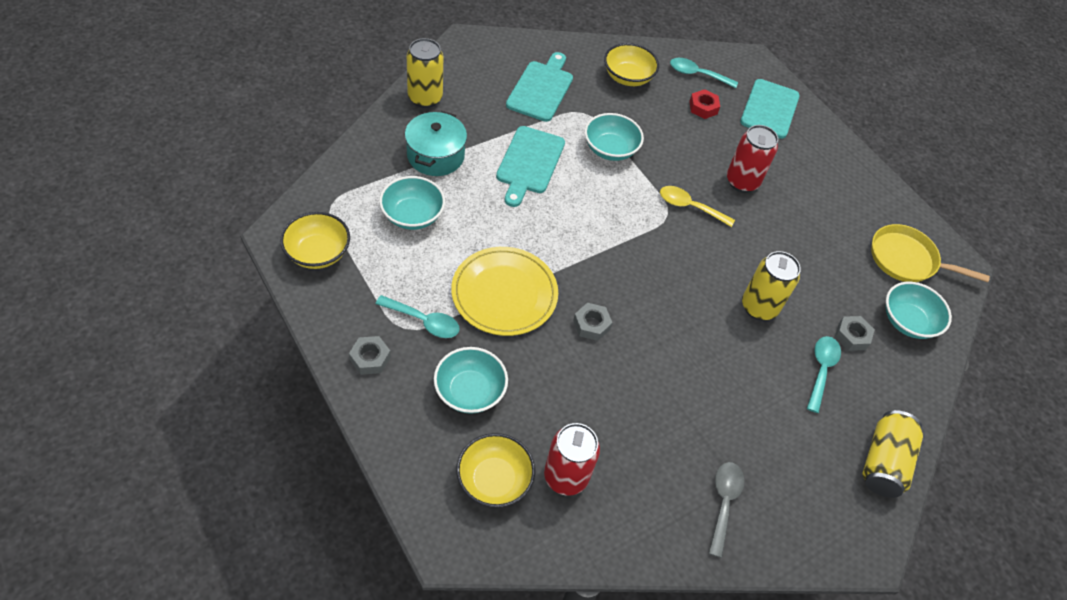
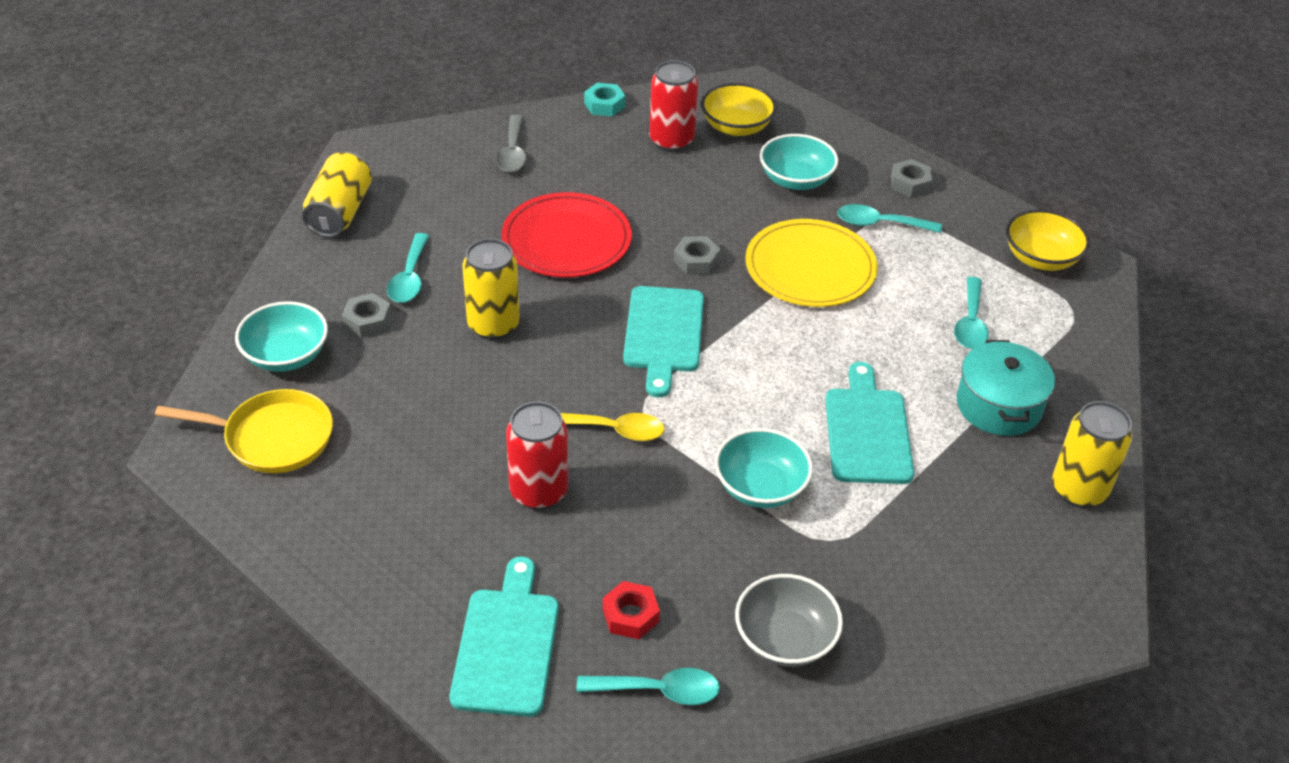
camera: 170 degrees right, 10 degrees down
(412, 215) = (970, 323): turquoise bowl -> turquoise spoon
(541, 89) = (918, 564): turquoise cutting board -> turquoise cutting board (664, 334)
(618, 554) = (604, 105): none -> turquoise nut
(628, 77) = (785, 639): yellow bowl -> grey bowl
(691, 375) = (566, 240): none -> red plate

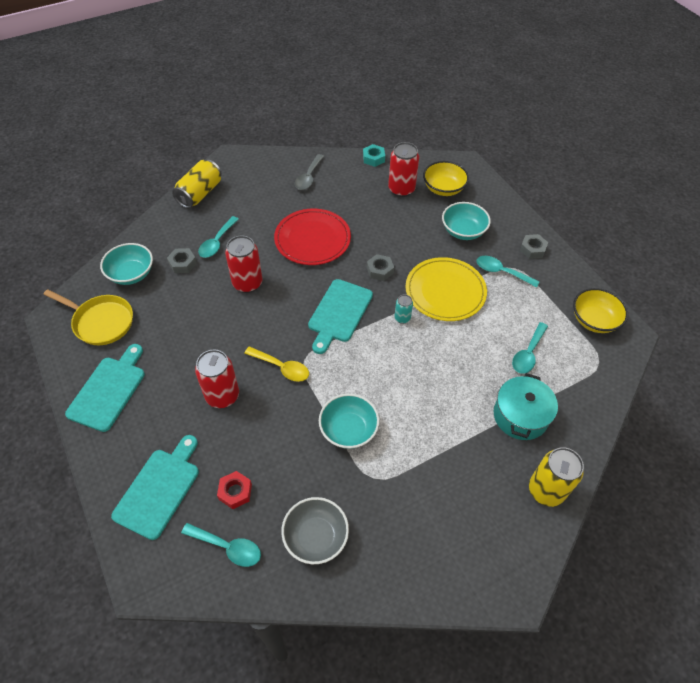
camera: 20 degrees right, 10 degrees up
(493, 325) = (247, 283): yellow can -> red can
(764, 319) = (402, 318): none -> turquoise can
(867, 431) = (430, 410): turquoise cutting board -> turquoise cutting board (108, 390)

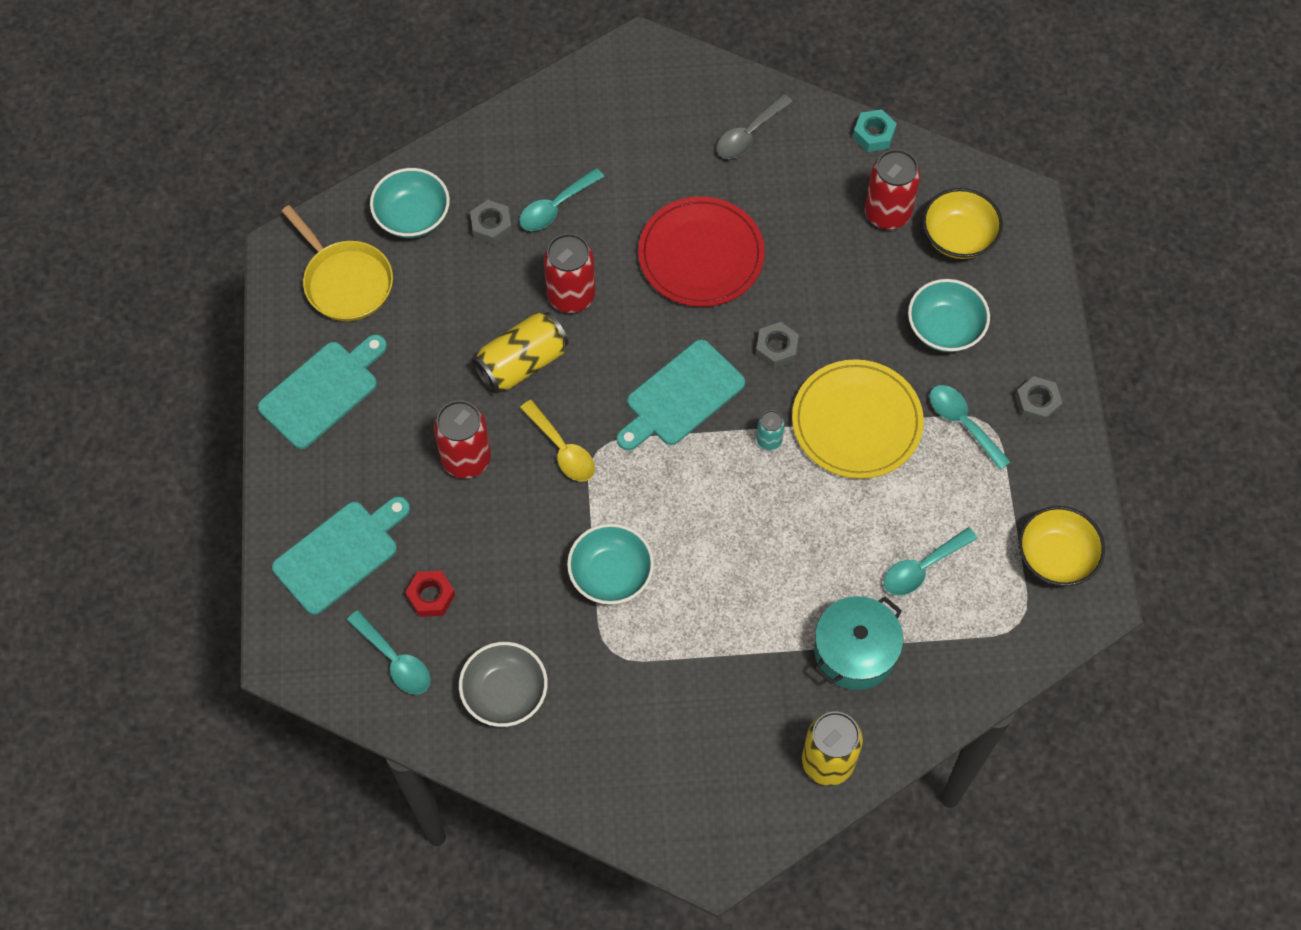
camera: 25 degrees right, 10 degrees up
(200, 193) = (565, 105): yellow can -> yellow can (522, 363)

